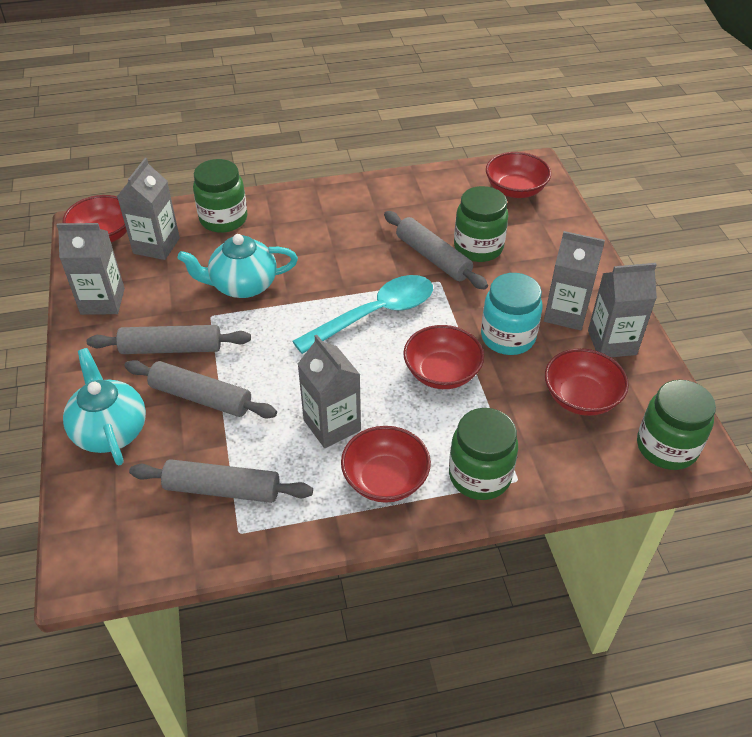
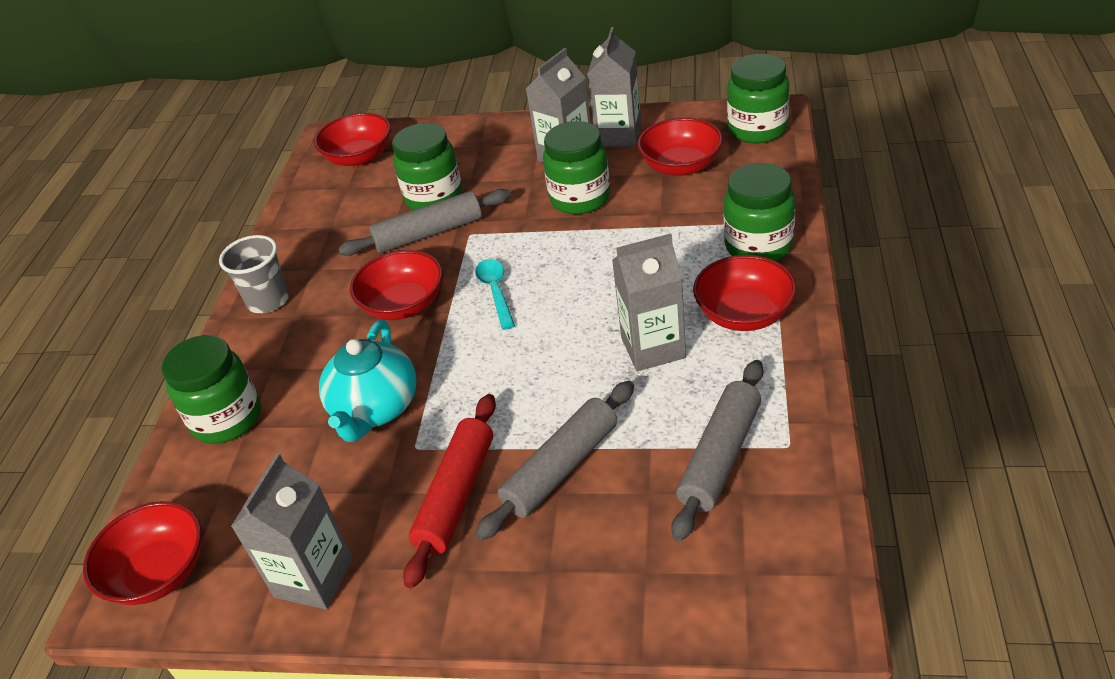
camera: 65 degrees left, 5 degrees down
(110, 430) = (583, 575): turquoise teapot -> none
(156, 246) = (231, 502): grey carton -> none
(171, 348) = (456, 495): grey rolling pin -> red rolling pin
(336, 199) = (268, 300): none -> grey cup
(374, 315) = (496, 292): turquoise spoon -> turquoise spoon, size x0.53
(442, 372) = (609, 252): red bowl -> red bowl (403, 305)
(507, 337) = (580, 198): turquoise jar -> green jar

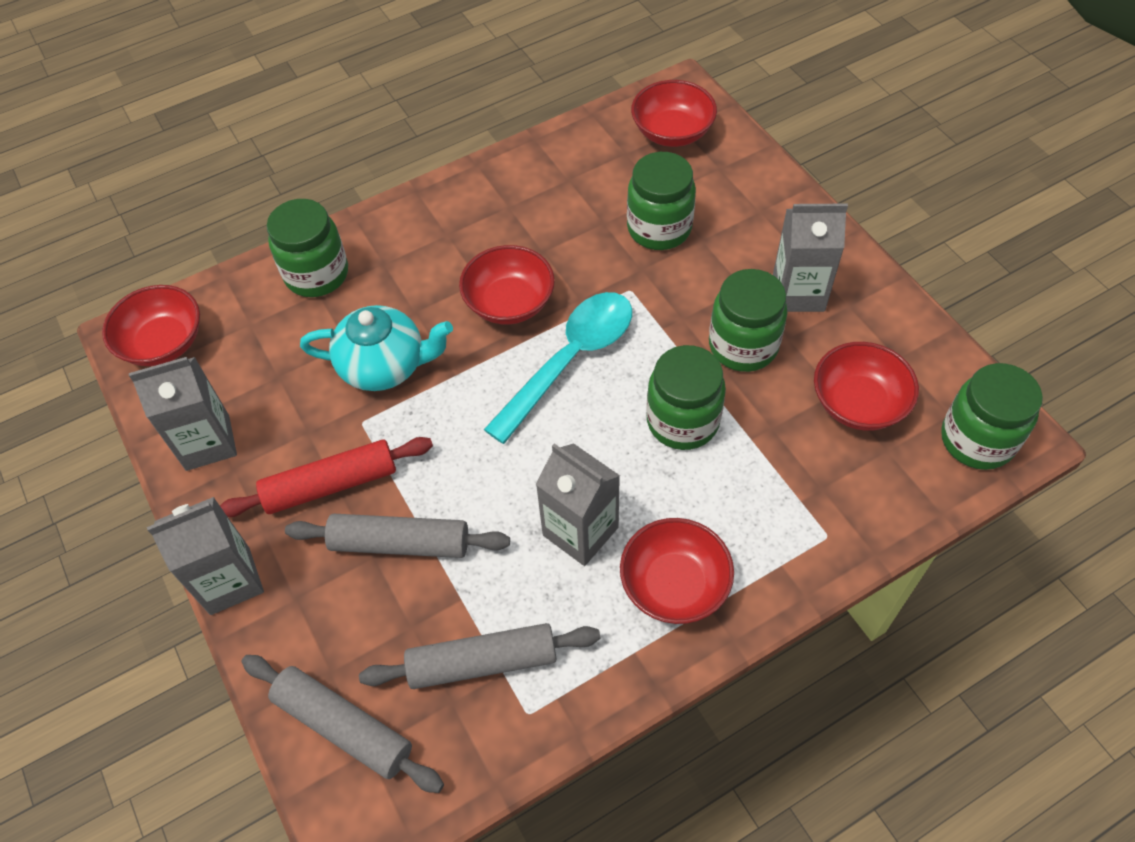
camera: 50 degrees right, 15 degrees up
(268, 300) = (452, 204): grey cup -> none
(375, 408) = (384, 366): turquoise teapot -> turquoise teapot turned 150 degrees counterclockwise
(428, 233) = (609, 258): grey rolling pin -> grey rolling pin (344, 726)
(496, 292) = (570, 361): turquoise spoon -> turquoise spoon, size x1.89
(618, 135) = (866, 317): grey carton -> grey carton (230, 580)
(758, 246) = (782, 544): green jar -> green jar (682, 421)

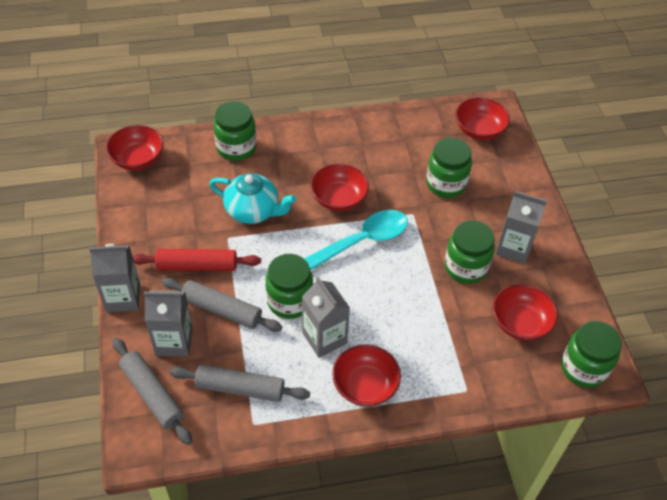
camera: 15 degrees right, 5 degrees down
(208, 442) = (140, 221): grey carton -> grey carton (174, 341)
(682, 421) = (410, 298): green jar -> green jar (289, 301)

